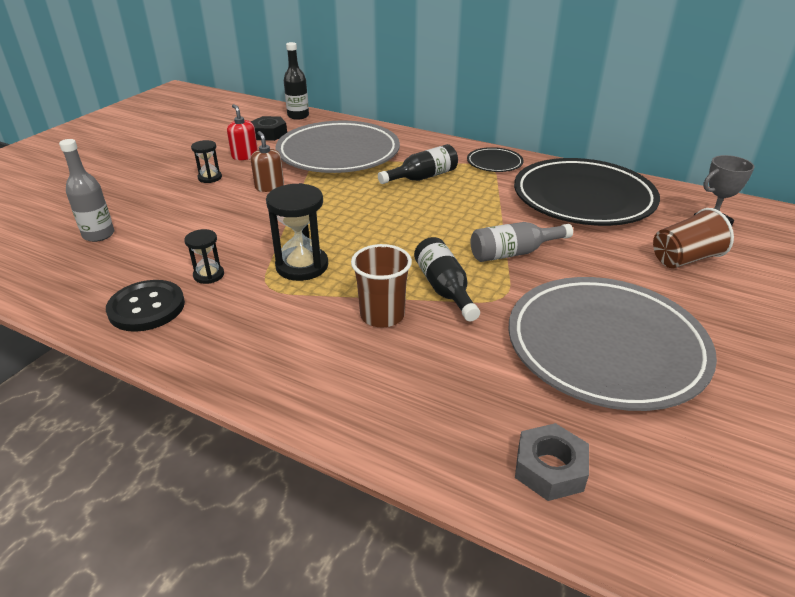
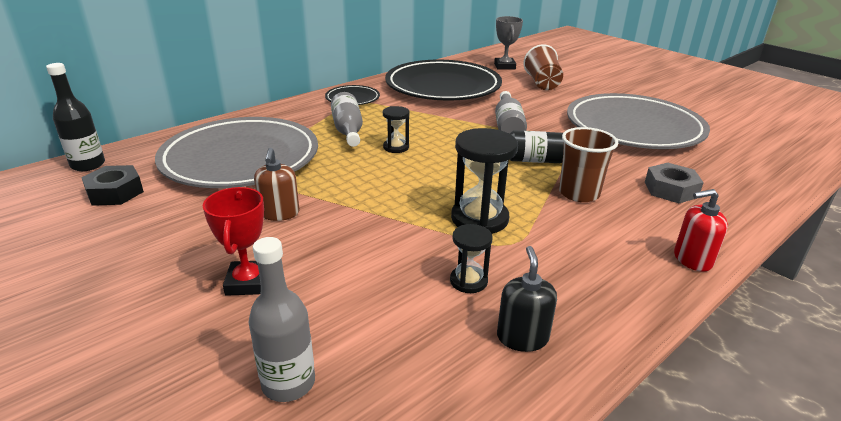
camera: 70 degrees left, 5 degrees down
(146, 307) = (522, 337): black button -> black soap dispenser
(186, 199) = (248, 282): none -> red trophy
(210, 178) = (200, 255): black hourglass -> black hourglass (396, 147)
(245, 156) = (163, 219): red soap dispenser -> red soap dispenser (692, 259)
(269, 187) = (279, 213): brown soap dispenser -> brown soap dispenser turned 90 degrees counterclockwise
(422, 177) = (348, 130): black bottle -> grey bottle
(549, 468) = (752, 172): grey nut -> grey nut (670, 190)

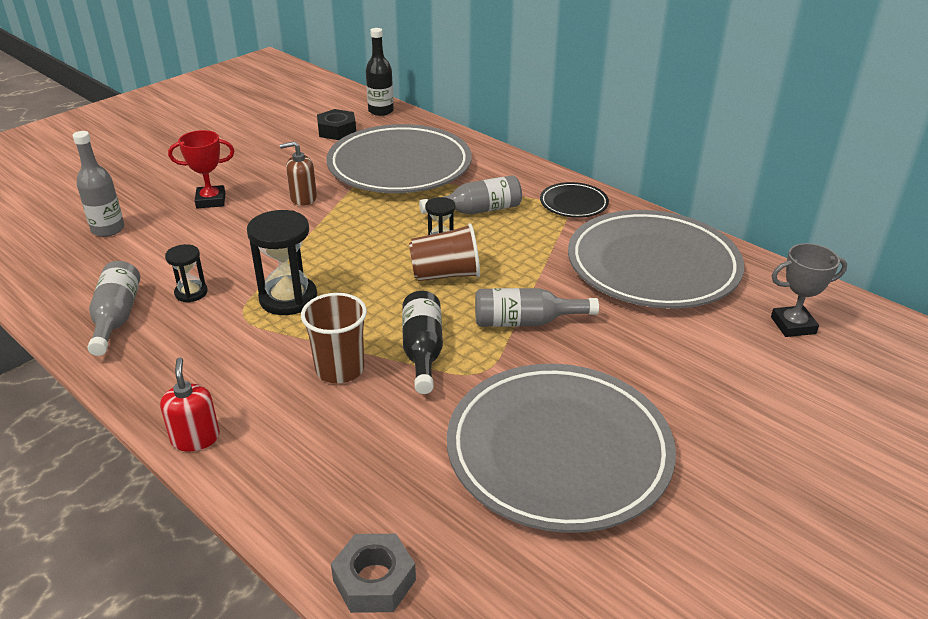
camera: 85 degrees right, 5 degrees up
(443, 87) = (652, 266): black plate -> grey plate
(522, 337) = (116, 318): black soap dispenser -> grey bottle
(542, 83) = (726, 364): brown cup -> brown cup (445, 275)
(670, 190) = (351, 453): grey nut -> grey nut (374, 580)

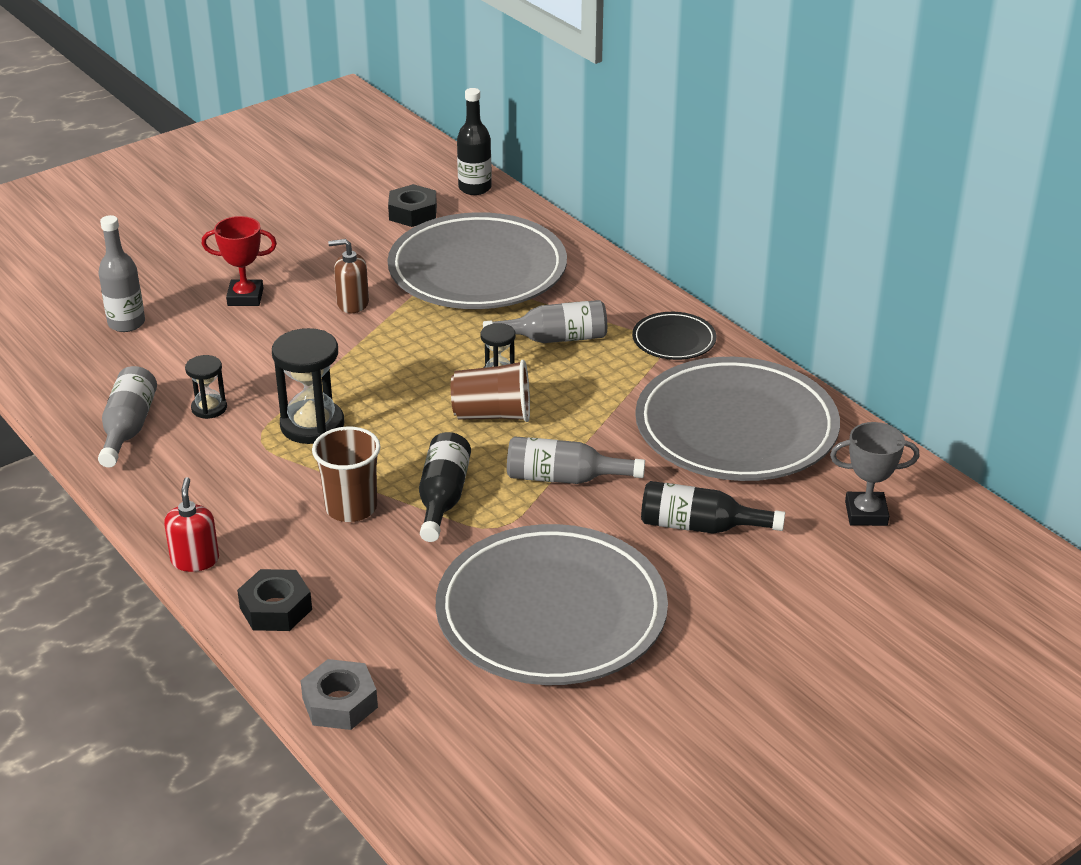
camera: 10 degrees right, 0 degrees up
(286, 480) = (276, 608): none -> black nut
(660, 352) = (700, 526): none -> black bottle

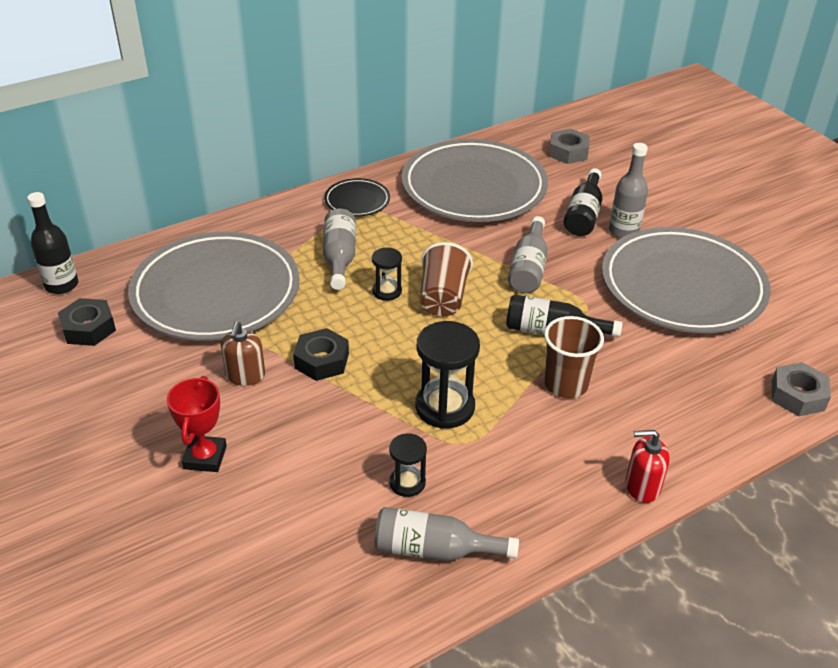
camera: 85 degrees left, 5 degrees up
(126, 323) = (225, 563): grey bottle -> grey bottle (623, 231)
(276, 608) = (698, 432): black nut -> black nut (321, 361)
(866, 513) = (568, 152): grey trophy -> grey nut

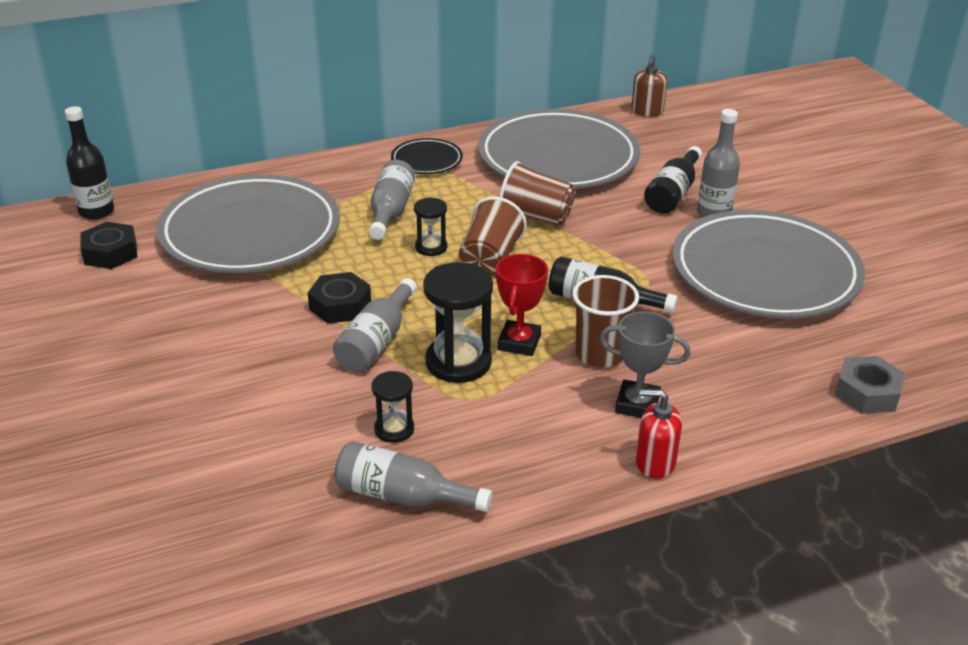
camera: 10 degrees right, 5 degrees down
(205, 457) = (189, 382): red trophy -> red trophy (519, 342)
(245, 376) = (255, 311): brown soap dispenser -> brown soap dispenser (647, 111)
(471, 249) = (535, 216): none -> brown cup
(528, 268) = (594, 239): grey bottle -> grey bottle (377, 341)
(568, 152) = (675, 132): grey nut -> none
(611, 430) = (637, 404): none -> grey trophy

